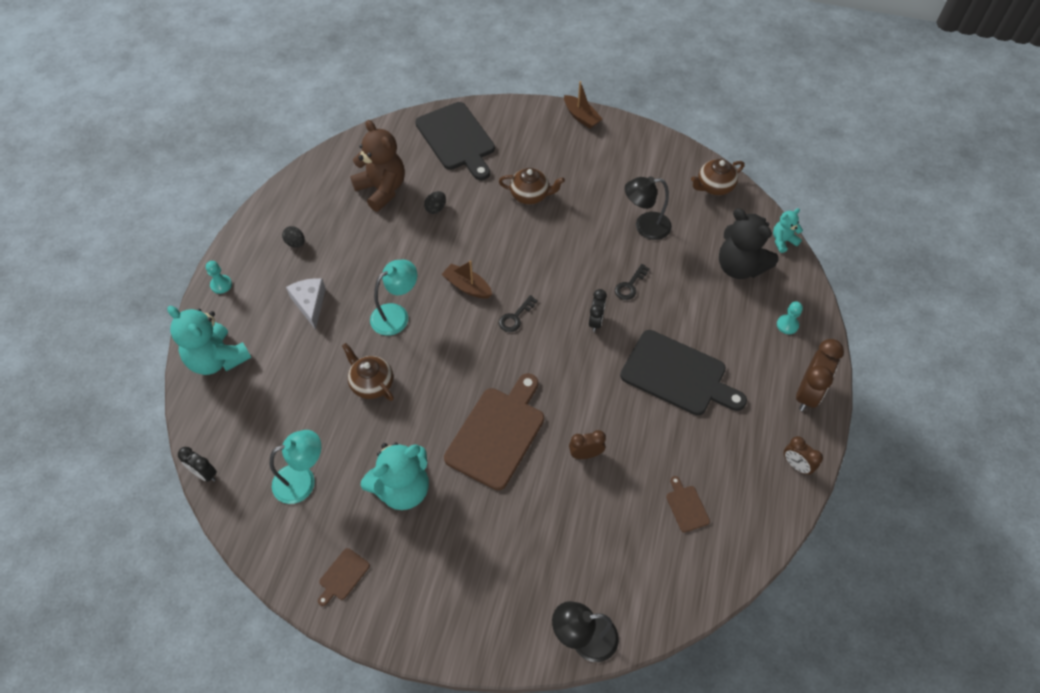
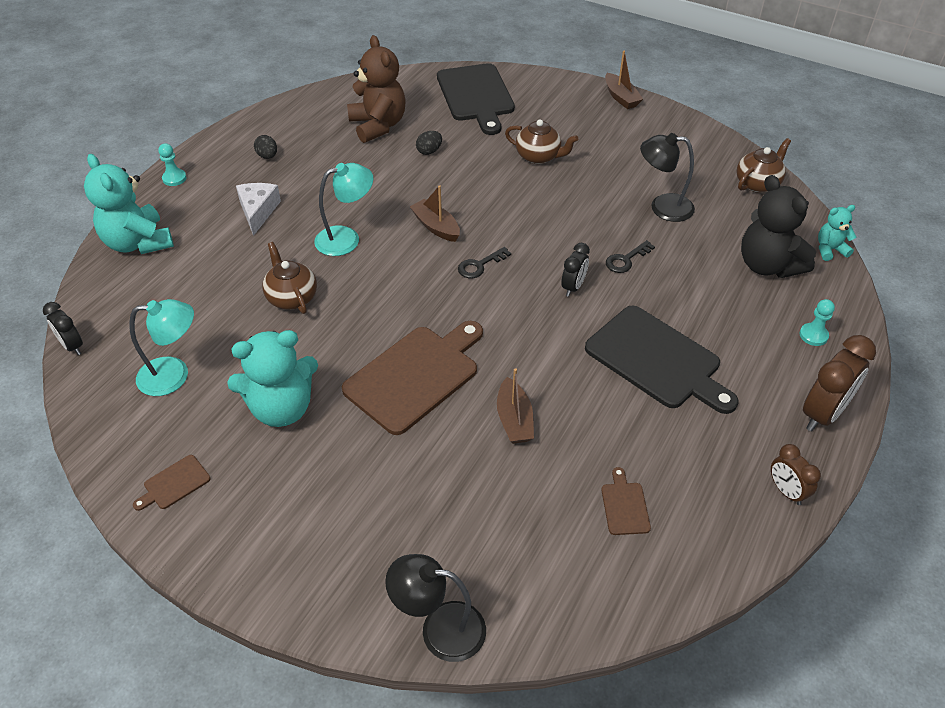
camera: 15 degrees right, 10 degrees down
(585, 454) = (514, 420): brown clock -> brown boat
(714, 187) = (757, 183): brown teapot -> brown teapot turned 150 degrees clockwise

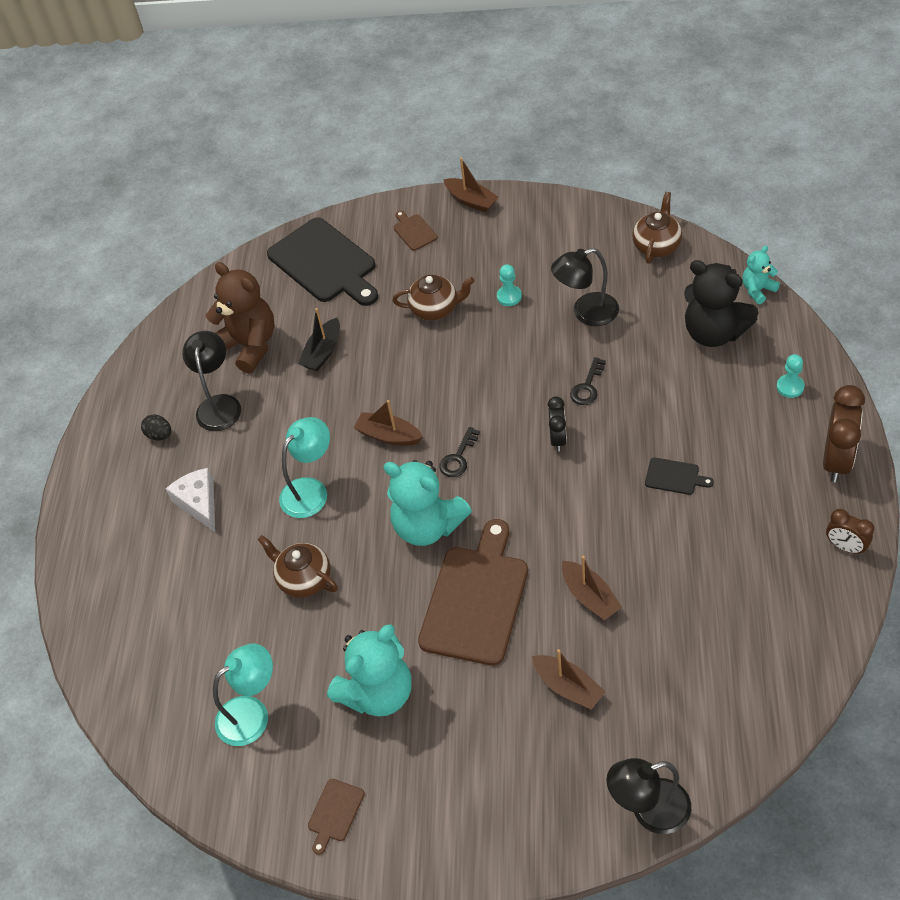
camera: 20 degrees left, 5 degrees up
(72, 346) = (127, 737): black clock -> none
(138, 243) = (102, 597): turquoise teddy bear -> turquoise teddy bear (428, 526)
(174, 178) = (80, 507): turquoise pawn -> turquoise pawn (509, 296)
(326, 154) = (219, 404): none -> black lamp
(429, 151) = (323, 352): black egg -> black boat
(442, 483) = (568, 687): none -> brown boat
(624, 506) = (728, 627): brown cutting board -> brown cutting board (414, 231)
(657, 360) = (674, 477): black cutting board -> black cutting board, size x0.43

